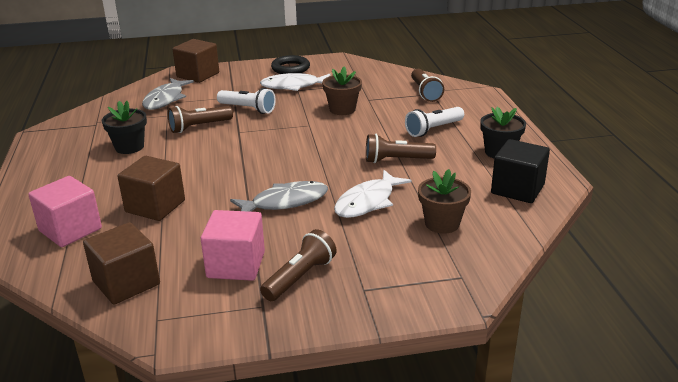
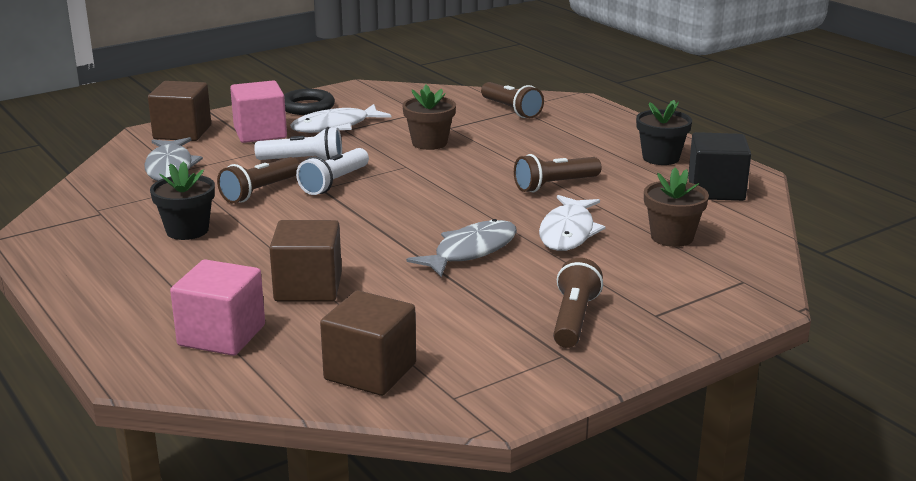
camera: 25 degrees left, 5 degrees down
(236, 265) = (485, 324): pink cube -> pink cube (260, 133)
(433, 129) = (563, 147): white flashlight -> white flashlight (334, 183)

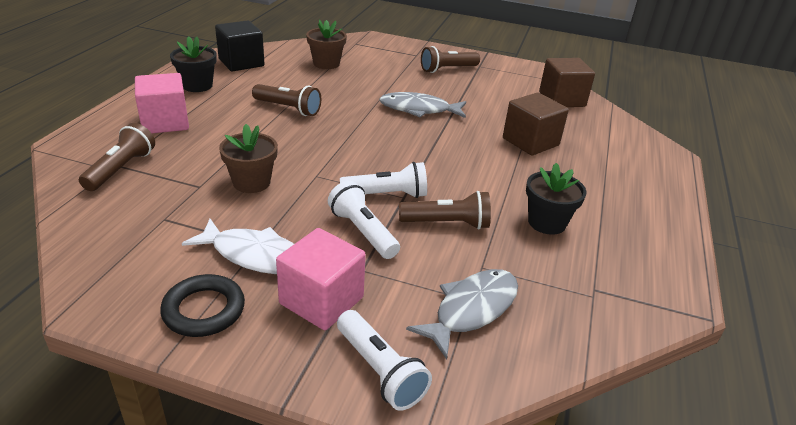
camera: 130 degrees left, 10 degrees up
(182, 132) = (380, 370): brown cube -> white flashlight
(222, 335) = (608, 146): pink cube -> pink cube (165, 122)
(568, 232) = (356, 89): white fish -> none

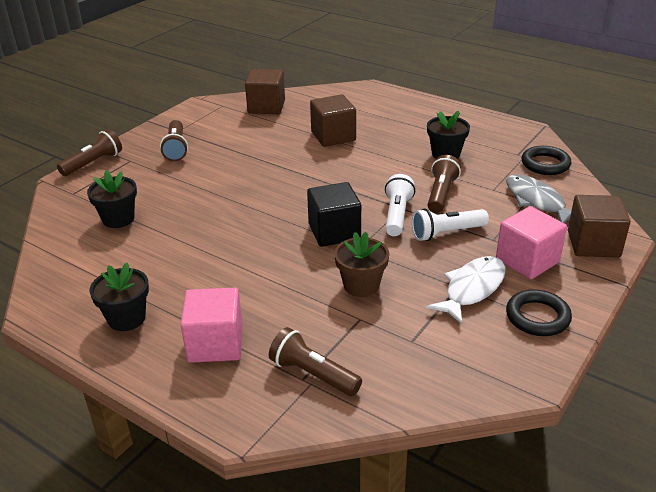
camera: 70 degrees left, 0 degrees up
(241, 62) = (76, 281): black cube -> black cube (334, 232)
(288, 108) = (219, 254): brown flashlight -> brown flashlight (93, 163)
(326, 64) = (118, 219): brown flower pot -> black flower pot
(380, 370) = (593, 244): white flashlight -> brown cube
(419, 109) = (255, 178): grey fish -> none
(584, 319) = (545, 164): none -> black ring

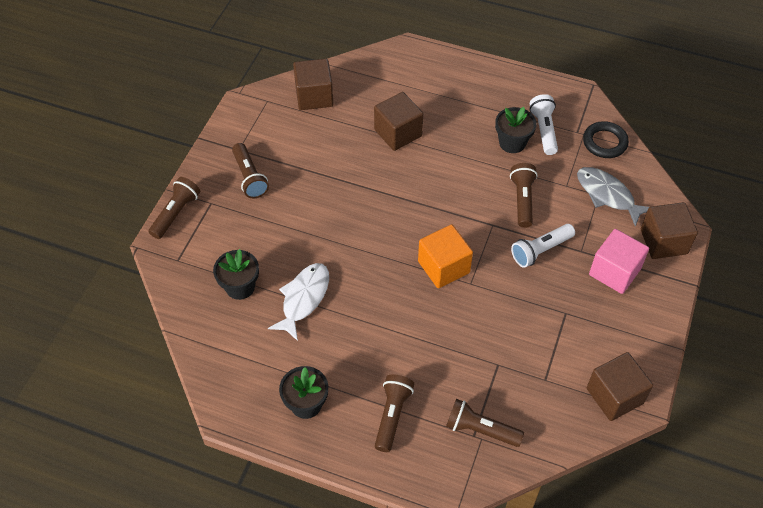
camera: 15 degrees left, 20 degrees up
(215, 344) = (392, 415): pink cube -> brown flashlight
(334, 232) = (443, 267): black cube -> orange cube
(361, 285) = (487, 327): brown flower pot -> none
(397, 215) = (491, 235): white flashlight -> white flashlight (543, 130)
(472, 289) = (578, 314): white fish -> white fish (304, 299)
(494, 370) = (614, 396): none -> brown cube
(537, 317) = (635, 334): black ring -> none

